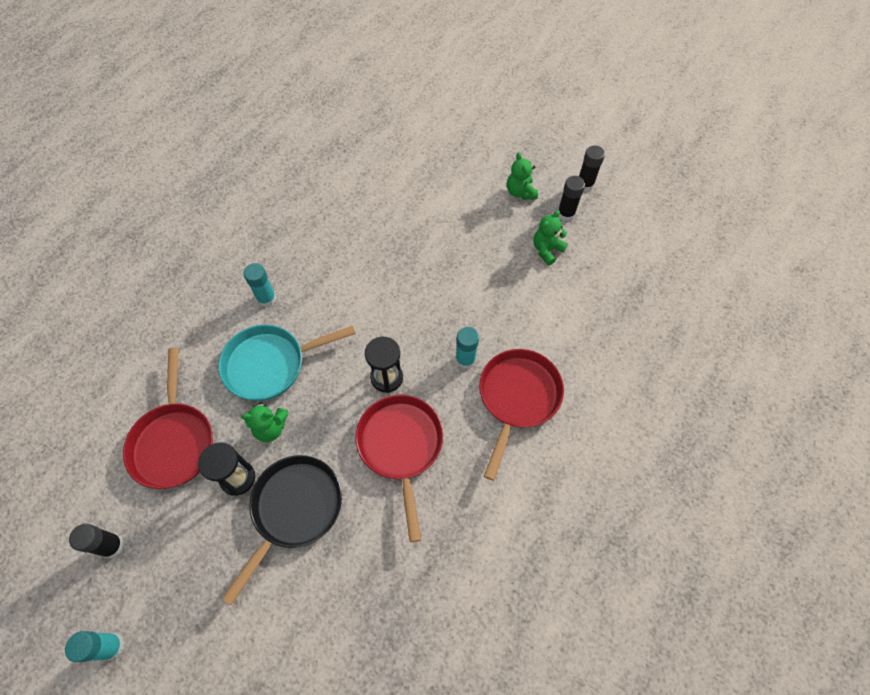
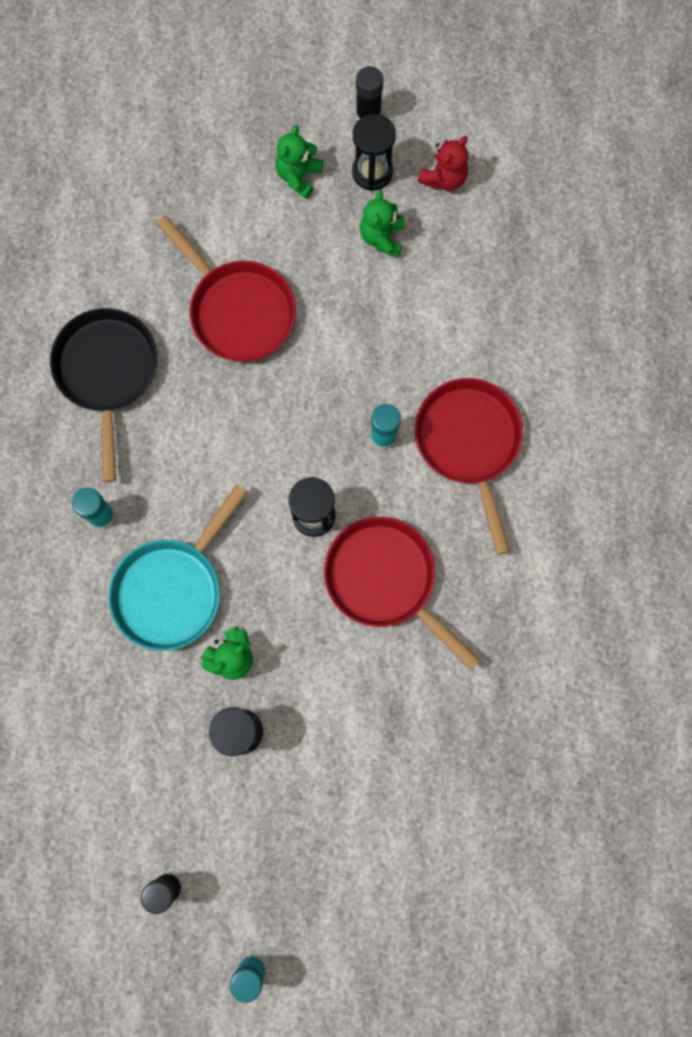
camera: 35 degrees left, 15 degrees up
(174, 441) = (138, 744): red pan -> red pan (238, 310)
(294, 510) = (326, 720): black pan -> black pan (107, 373)
(520, 192) = (298, 176): green teddy bear -> green teddy bear turned 75 degrees clockwise
(566, 213) = (372, 172): black glue stick -> black hourglass
(608, 240) = (444, 178): none -> red teddy bear

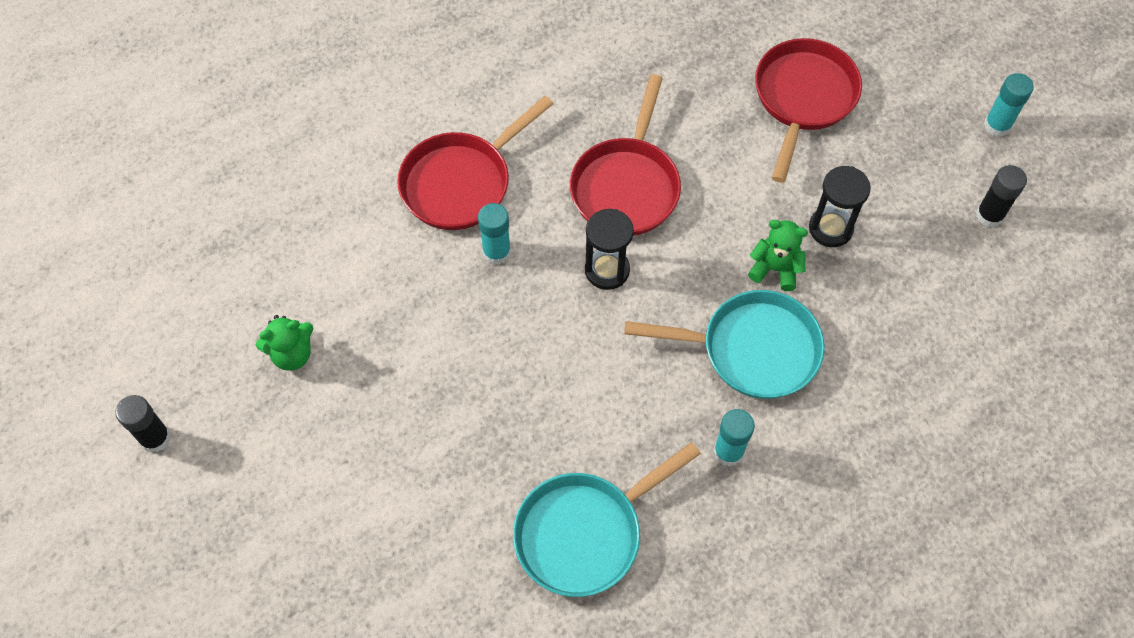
camera: 120 degrees left, 15 degrees down
(107, 373) = (585, 532): black pan -> turquoise pan
(238, 310) = (444, 445): red pan -> red pan (803, 98)
(298, 176) = (262, 468): green teddy bear -> none
(372, 172) = (222, 400): black hourglass -> none
(444, 178) = (197, 331): red teddy bear -> none

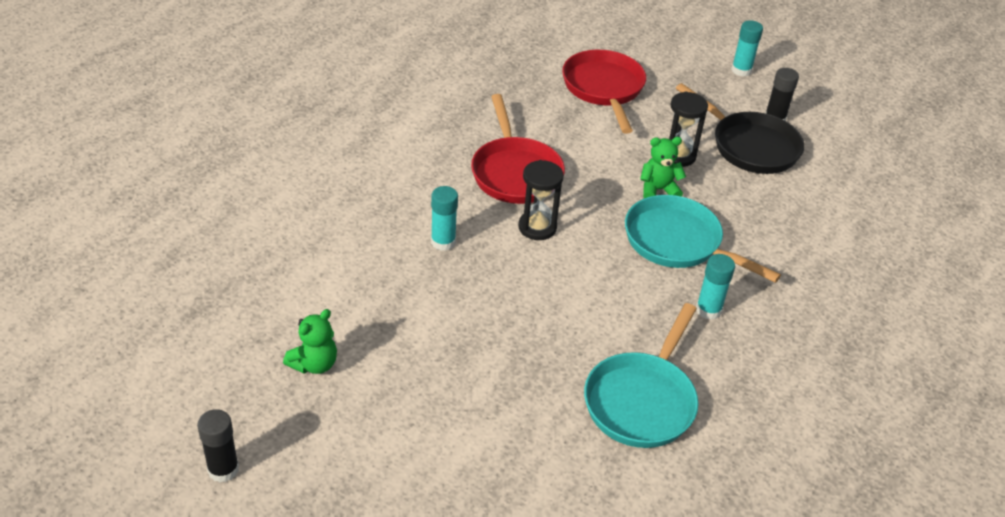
camera: 30 degrees left, 20 degrees down
(461, 182) = (384, 206): red pan -> none
(752, 350) = (678, 242): turquoise pan -> turquoise pan turned 120 degrees counterclockwise
(929, 245) = (750, 146): none -> black pan

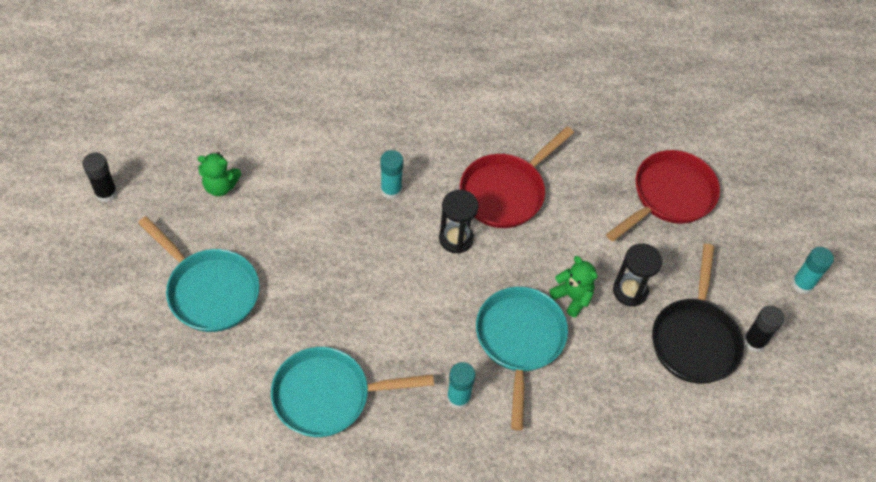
camera: 55 degrees right, 15 degrees up
(441, 436) = (209, 290): none -> turquoise pan

